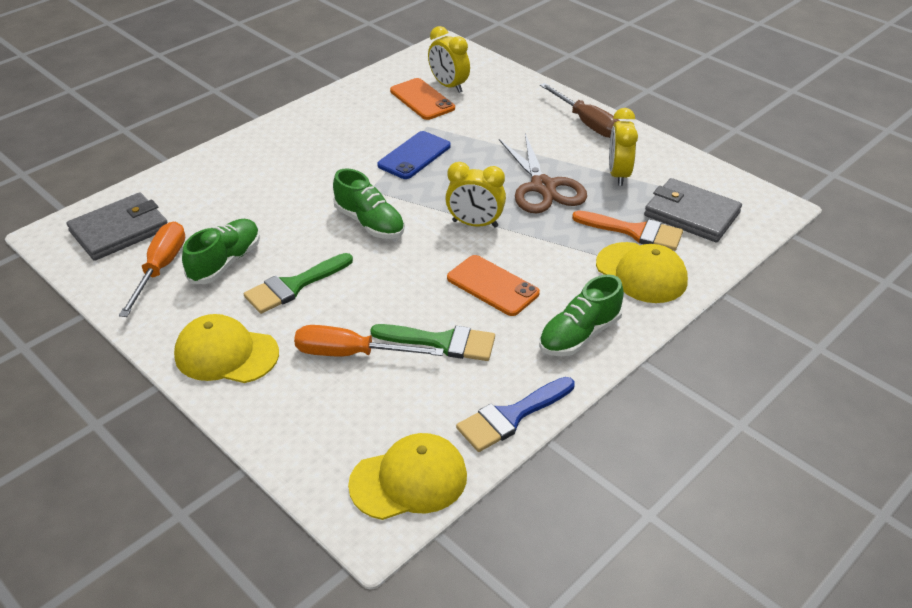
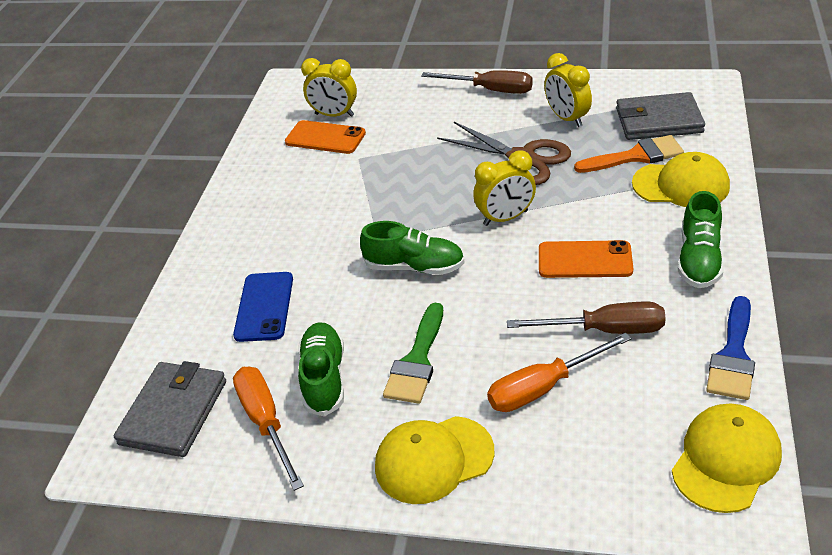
camera: 30 degrees left, 0 degrees up
(414, 156) = (380, 189): blue phone -> blue phone (264, 307)
(442, 342) = (605, 330): green brush -> brown screwdriver

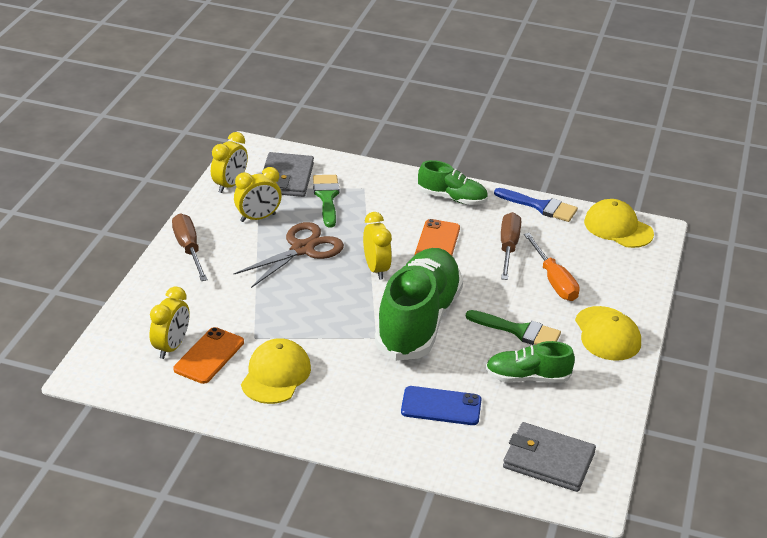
camera: 90 degrees left, 5 degrees down
(266, 422) = (565, 409): orange screwdriver -> none
(414, 267) = (418, 321): green shoe -> green shoe, size x1.95
(490, 90) = (189, 249): brown screwdriver -> brown screwdriver turned 45 degrees counterclockwise
(620, 88) = (230, 185): none -> yellow clock
(636, 156) = (326, 197): orange brush -> green brush
(681, 185) = (370, 187): yellow cap -> yellow cap (275, 375)

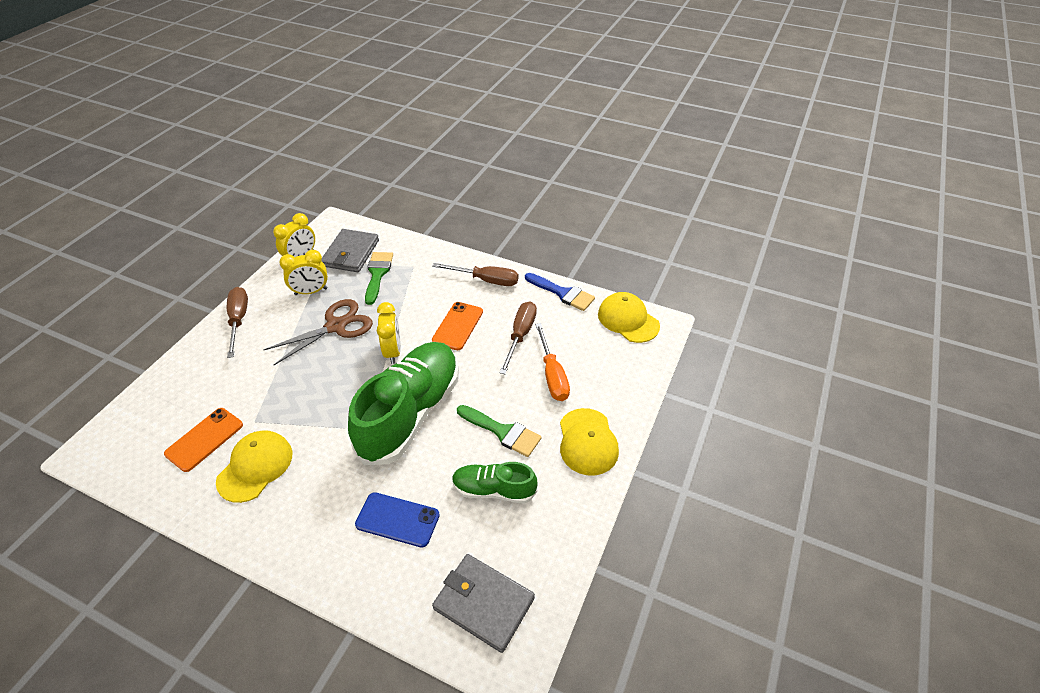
camera: 10 degrees right, 10 degrees up
(171, 347) = (176, 426): yellow clock -> none
(452, 198) = (486, 280): green shoe -> brown screwdriver

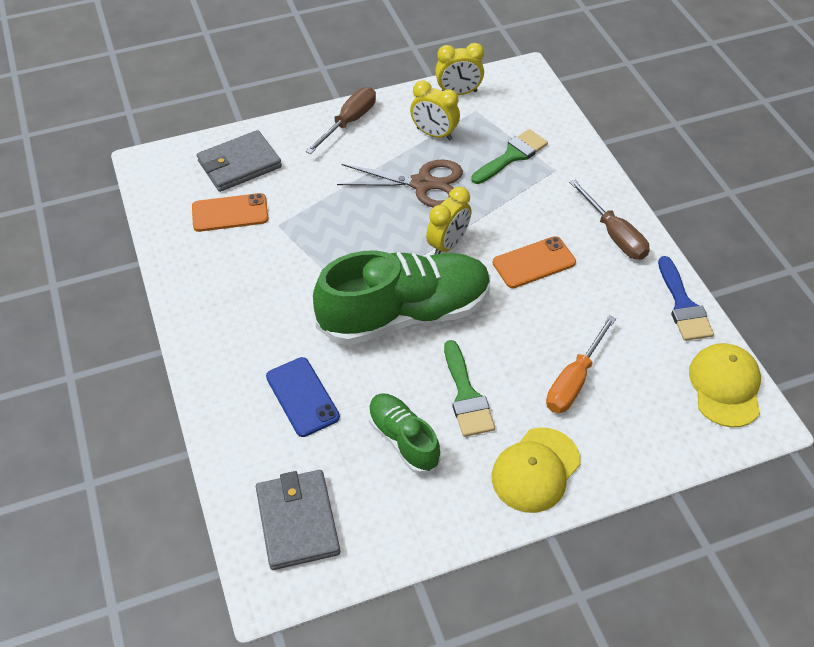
camera: 45 degrees right, 5 degrees up
(255, 467) = (243, 265): yellow cap -> none
(351, 253) = (508, 117): grey wallet -> grey wallet (239, 164)
(520, 335) = (586, 317): brown screwdriver -> none

